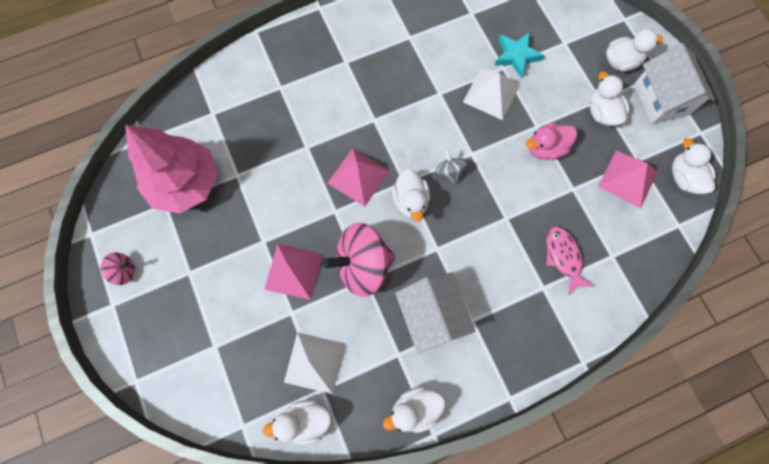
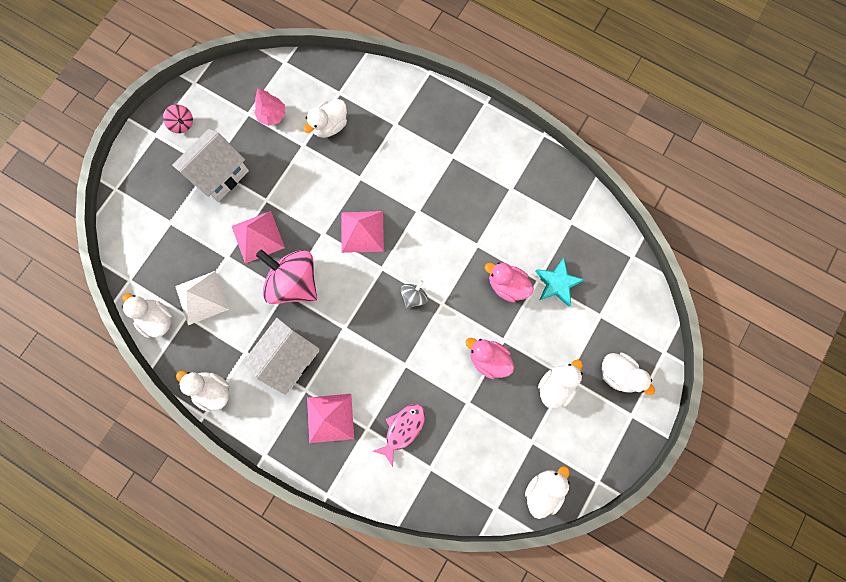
camera: 55 degrees right, 5 degrees up
(185, 183) = (272, 115): pink tree -> pink tree, size x0.46
(410, 201) = (369, 283): white duck -> white duck (330, 126)
(491, 93) = (507, 285): white pyramid -> pink duck
(628, 178) = (508, 442): pink pyramid -> pink pyramid (330, 418)
(661, 99) = (606, 429): white house -> white house (220, 174)

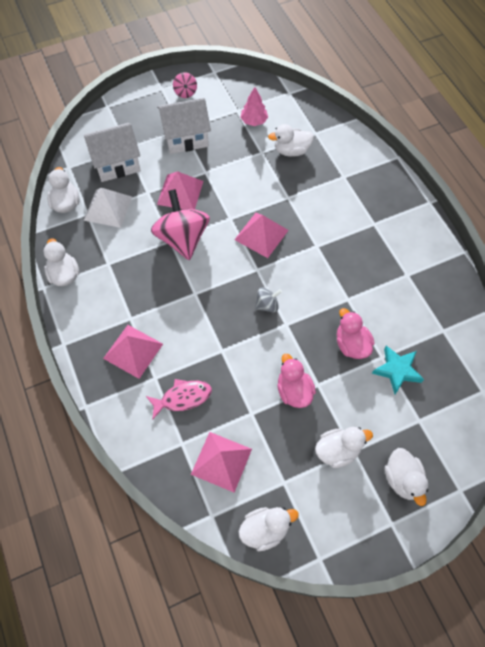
camera: 35 degrees right, 15 degrees down
(289, 357) = (137, 288): white house -> white house (116, 164)
(472, 460) = (221, 461): none -> pink pyramid

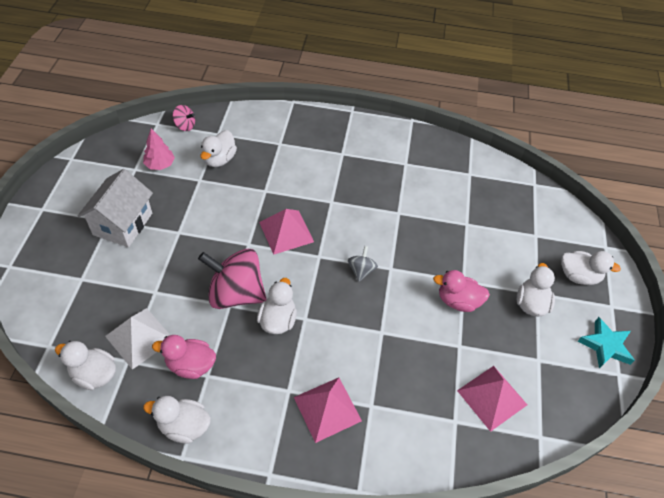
camera: 60 degrees left, 10 degrees down
(116, 164) = (92, 299): white house -> none
(180, 192) = (182, 265): pink pyramid -> none
(183, 398) = (408, 393): pink fish -> none
(185, 92) = (69, 193): pink spinning top -> pink spinning top (185, 126)
(265, 529) = (574, 400): white duck -> white duck (278, 320)
(351, 344) = (442, 236): pink duck -> pink duck (190, 365)
(397, 370) = (484, 222): turquoise star -> turquoise star (605, 346)

